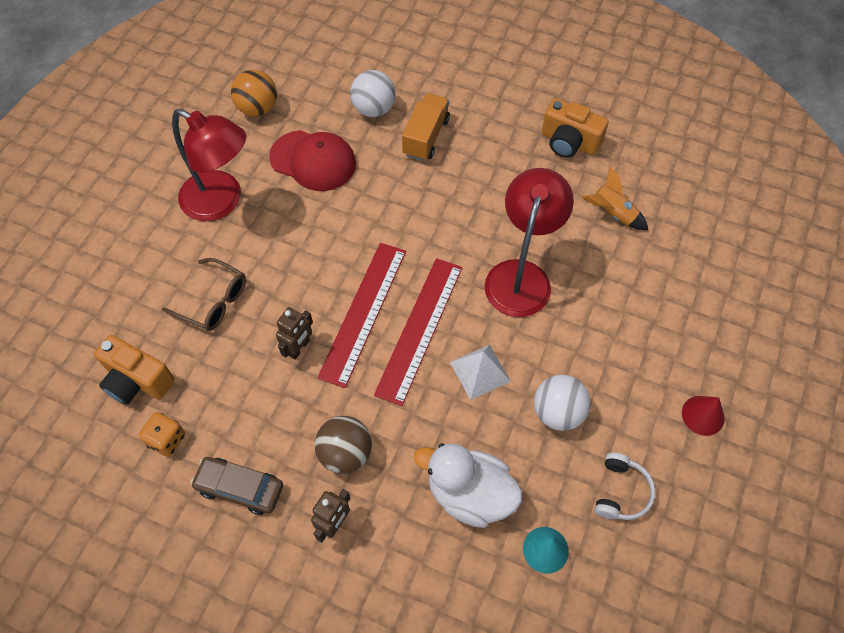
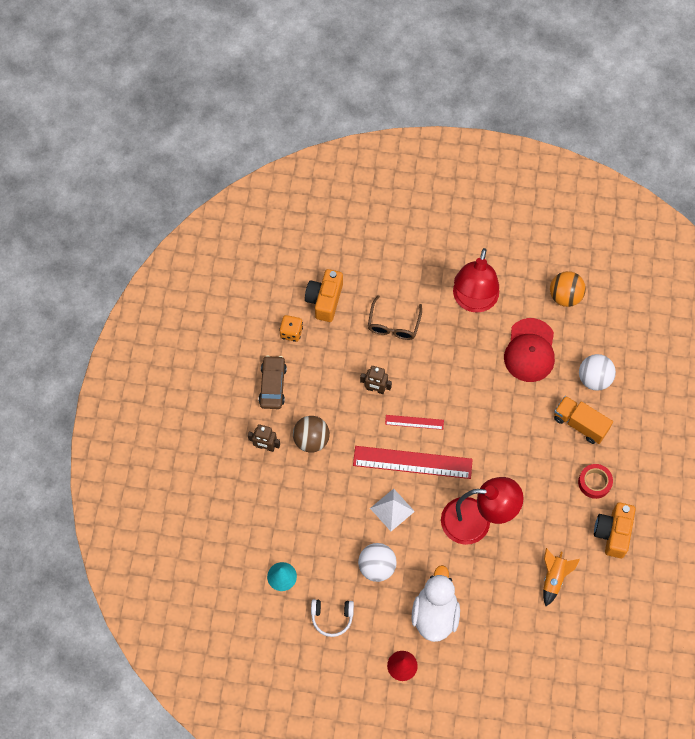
camera: 75 degrees right, 5 degrees up
(363, 312) = (414, 422): red ruler -> red ruler, size x0.50
(426, 137) = (580, 424): orange truck -> orange truck turned 150 degrees counterclockwise
(469, 494) = (305, 522): white duck -> white duck (435, 614)
(503, 142) = (594, 482): none -> red tape

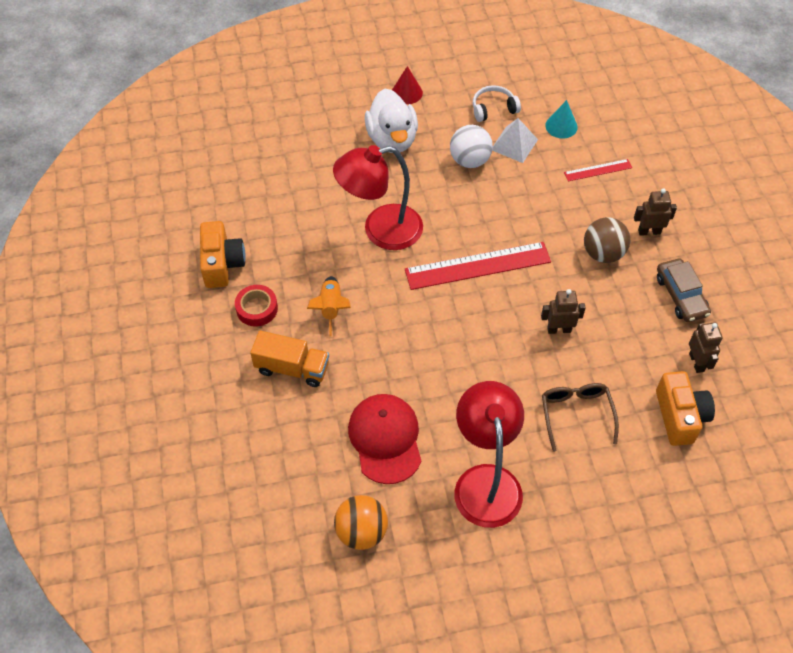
camera: 160 degrees right, 10 degrees down
(291, 332) = (697, 362): orange dice -> brown robot
(392, 509) = (478, 214): white pyramid -> white pyramid (514, 144)
(414, 422) = (495, 308): red ruler -> red ruler (598, 170)
(554, 578) = (277, 204): orange rocket -> orange rocket (331, 308)
(594, 379) = (289, 430): white ball -> none

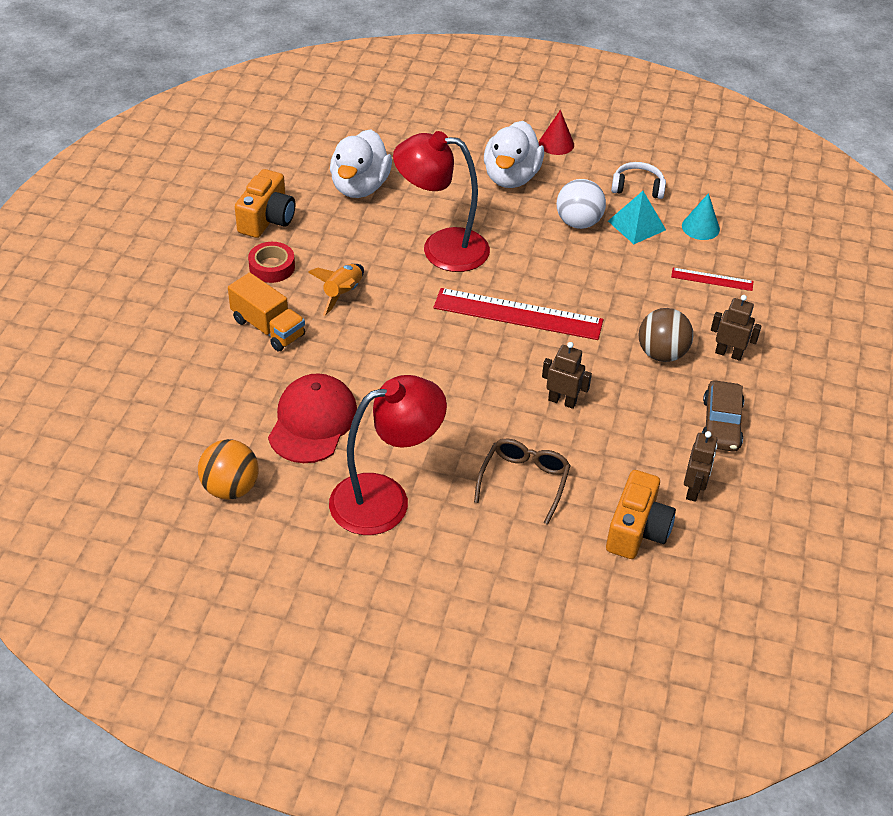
camera: 25 degrees right, 10 degrees down
(278, 199) = (360, 187): none -> white duck
(486, 481) = (385, 499): red lamp -> red lamp turned 45 degrees clockwise
(514, 144) = (636, 225): white pyramid -> turquoise pyramid

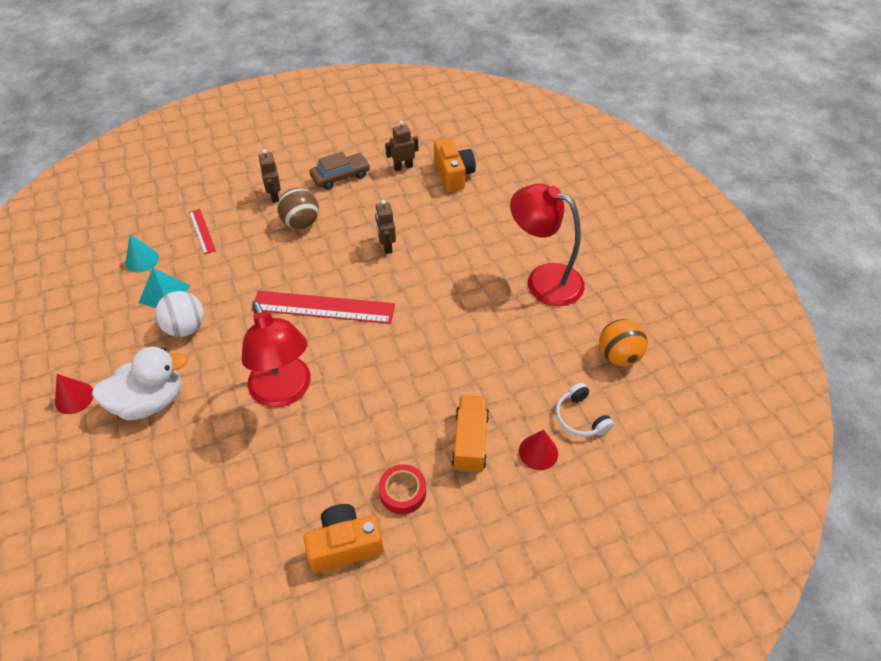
camera: 125 degrees left, 5 degrees up
(209, 362) = (538, 452): none -> red cone
(313, 422) = (526, 352): red cap -> none
(342, 294) = (391, 420): orange rocket -> none
(360, 187) = (242, 504): white duck -> none
(518, 314) = (323, 307): red ruler -> red ruler turned 60 degrees counterclockwise
(524, 482) = (467, 230): brown glasses -> none
(637, 187) = (111, 315): white headphones -> white headphones (580, 418)
(637, 530) = (453, 175): orange camera -> orange camera turned 90 degrees clockwise

